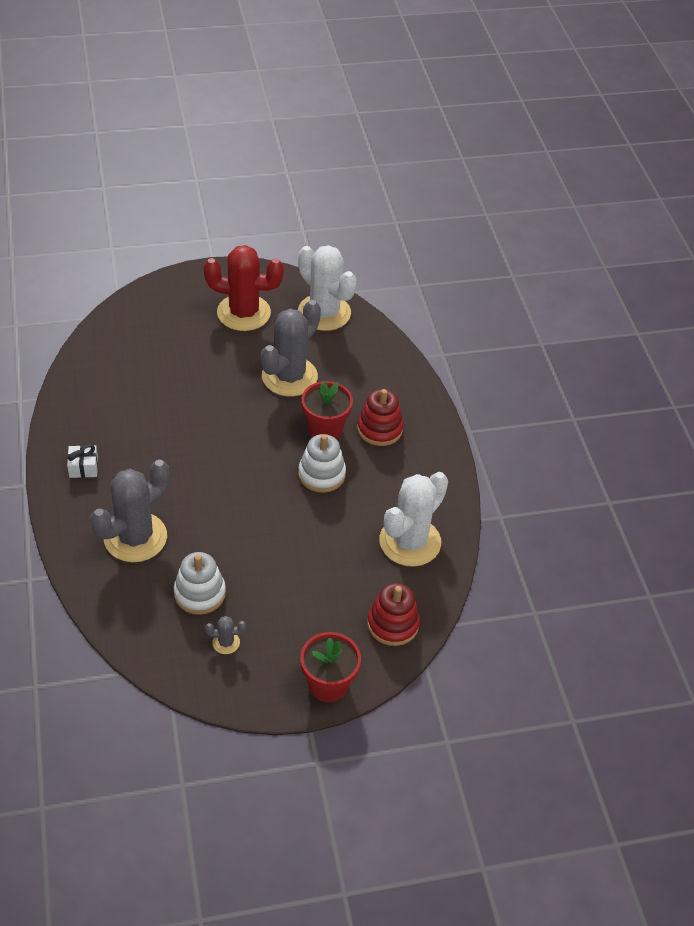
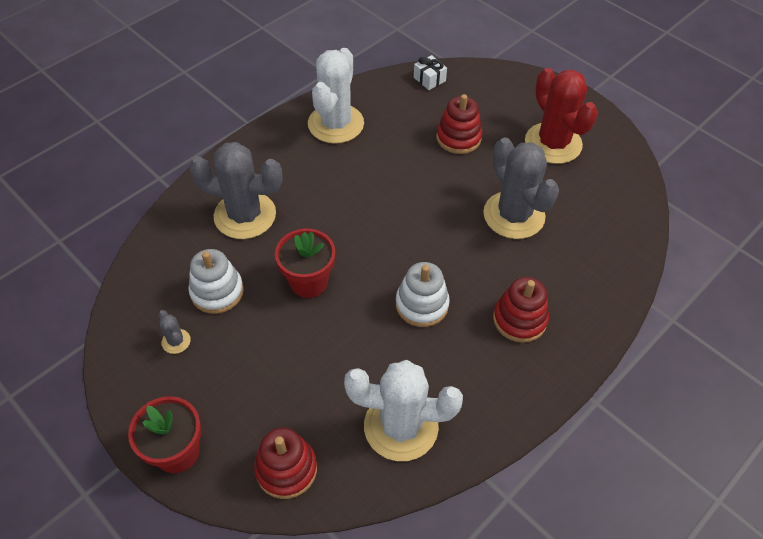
camera: 60 degrees right, 5 degrees up
(83, 467) = (291, 144): white gift -> white gift (429, 79)
(184, 361) = (458, 138): none -> red stacking toy
(289, 377) = (514, 215): grey cactus -> grey cactus turned 60 degrees clockwise
(324, 313) = (616, 196): white cactus -> white cactus (336, 124)
(325, 430) = (477, 277): red flower pot -> red flower pot (308, 282)

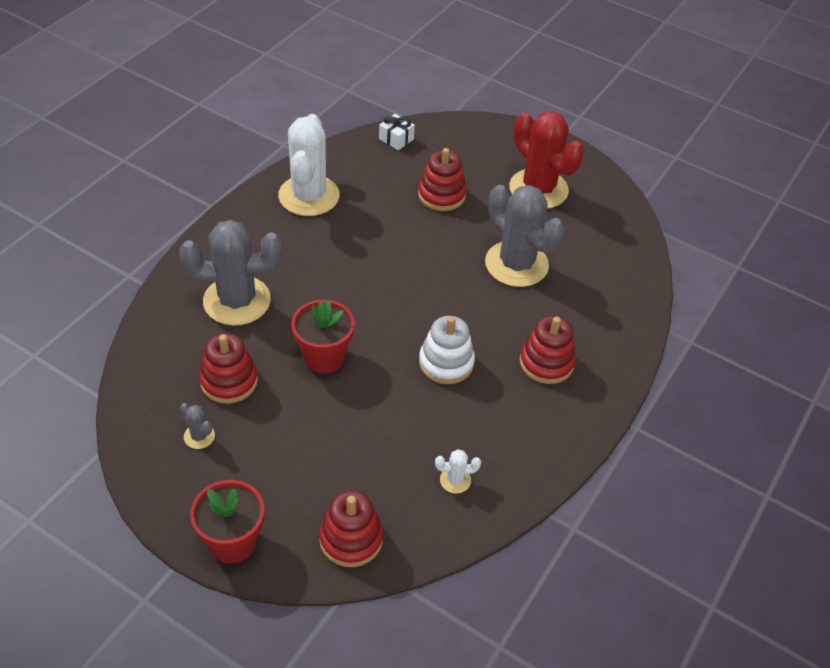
camera: 15 degrees left, 5 degrees down
(217, 292) = (229, 381): white stacking toy -> red stacking toy
(401, 426) = (455, 480): white cactus -> white cactus, size x0.41

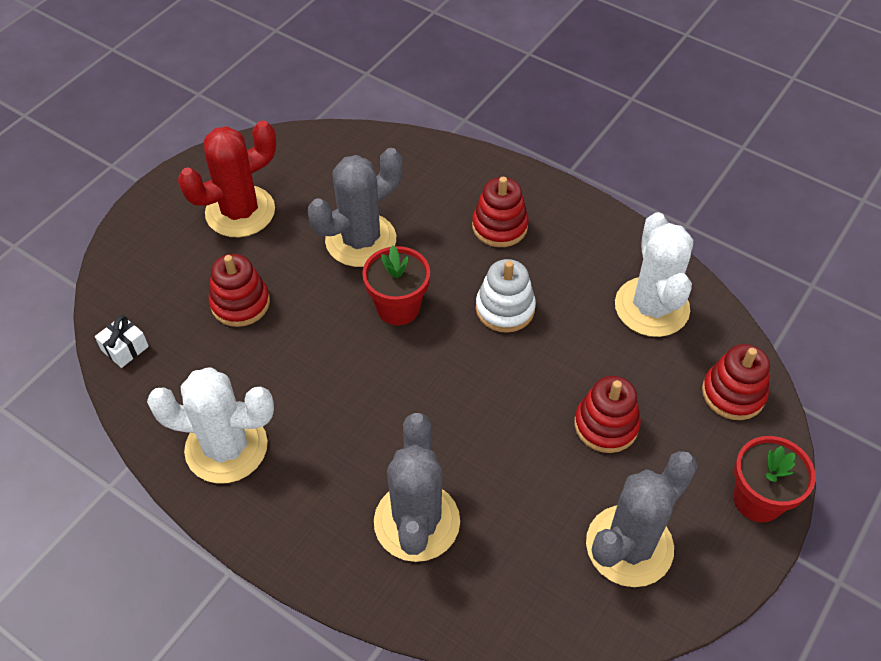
camera: 85 degrees left, 5 degrees up
(199, 436) = (629, 546): grey cactus -> grey cactus, size x2.43
(229, 381) = (546, 520): red stacking toy -> red stacking toy (606, 425)
(324, 357) = (504, 423): red flower pot -> red flower pot (398, 308)
(455, 480) = (651, 307): white cactus -> white cactus, size x2.43

